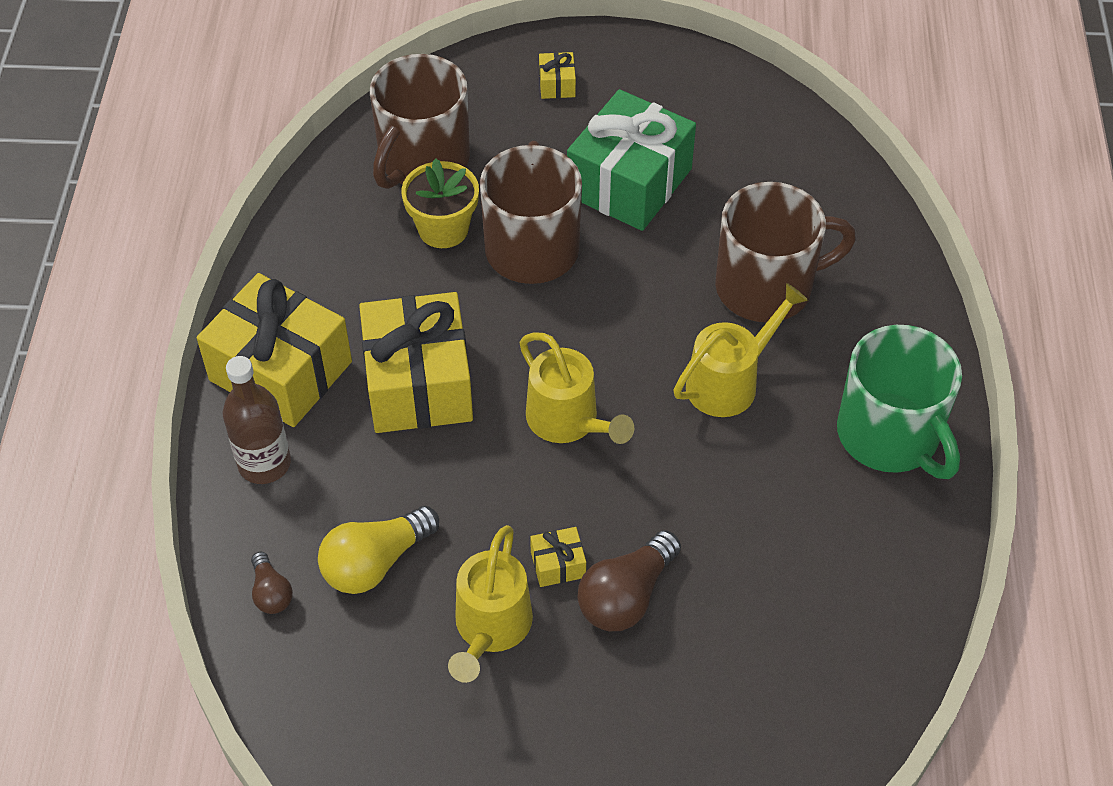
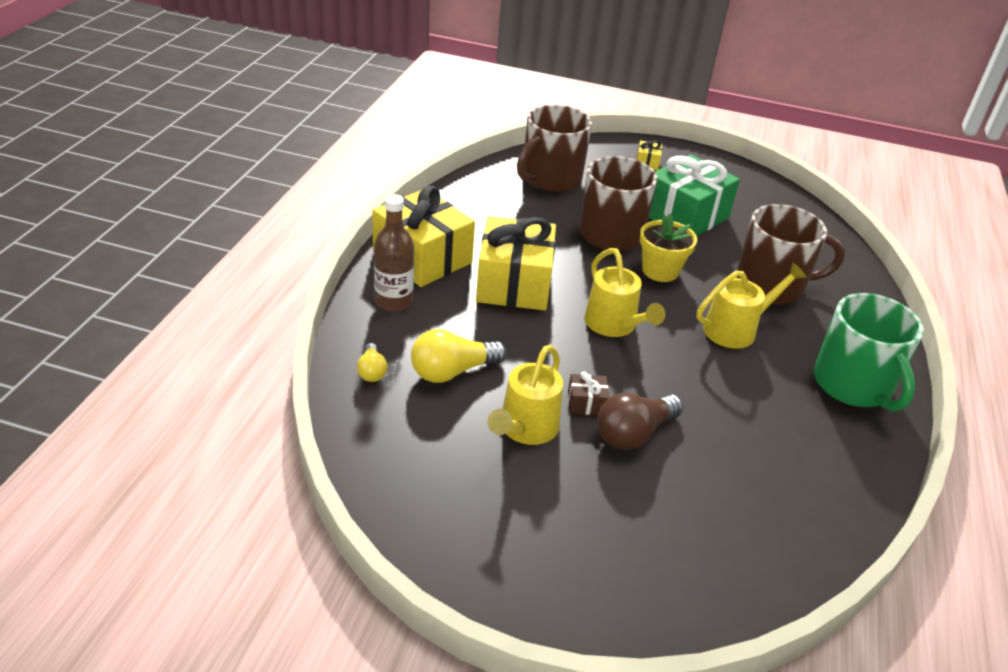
camera: 10 degrees right, 15 degrees down
(271, 592) = (372, 371): brown light bulb -> yellow light bulb
(443, 229) = (554, 212): yellow flower pot -> yellow flower pot (660, 271)
(558, 564) = (586, 403): yellow gift -> brown gift

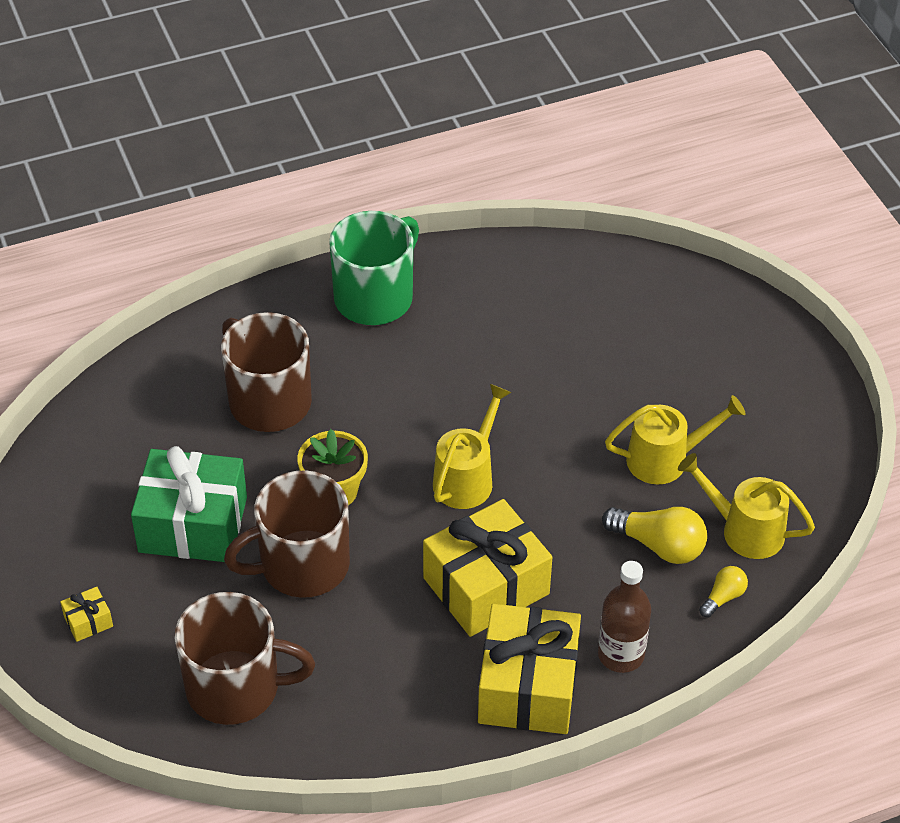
camera: 125 degrees left, 10 degrees up
(586, 403) = (592, 441): brown gift -> none
(633, 433) = (593, 396): brown light bulb -> none
(736, 329) = (374, 396): yellow watering can -> yellow watering can (743, 530)

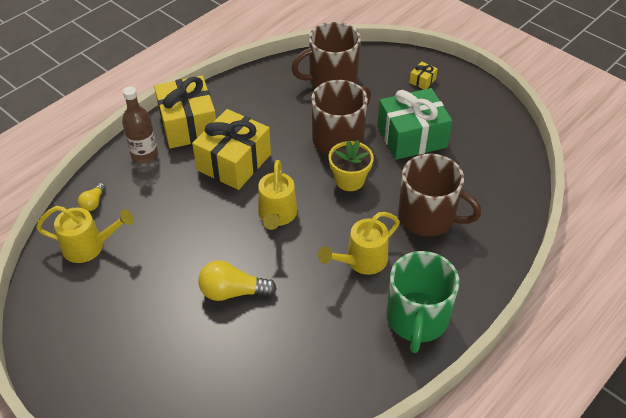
camera: 155 degrees right, 0 degrees up
(659, 545) = (141, 218): yellow light bulb -> yellow light bulb (233, 292)
(666, 459) = (154, 274): yellow watering can -> yellow watering can (361, 261)

